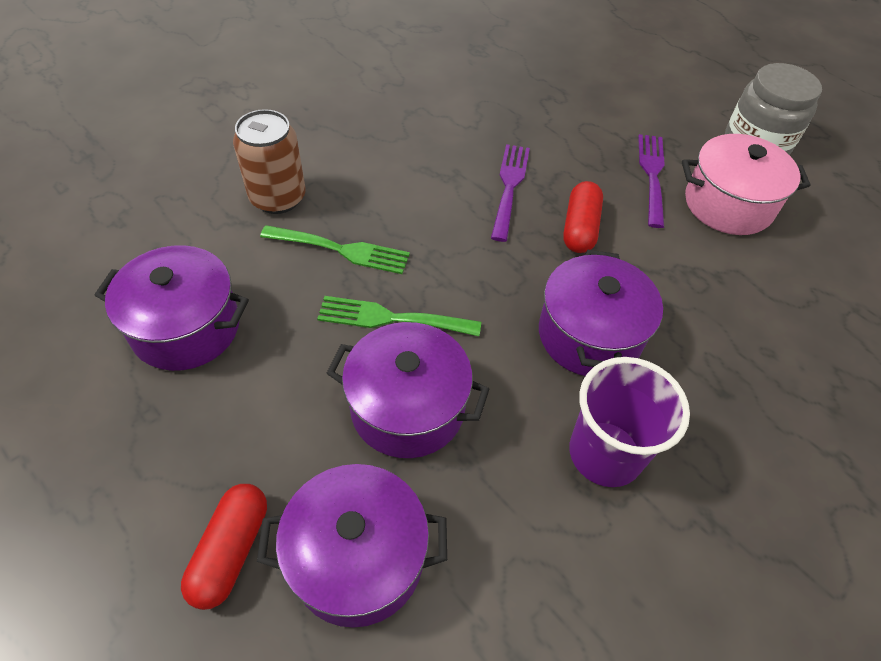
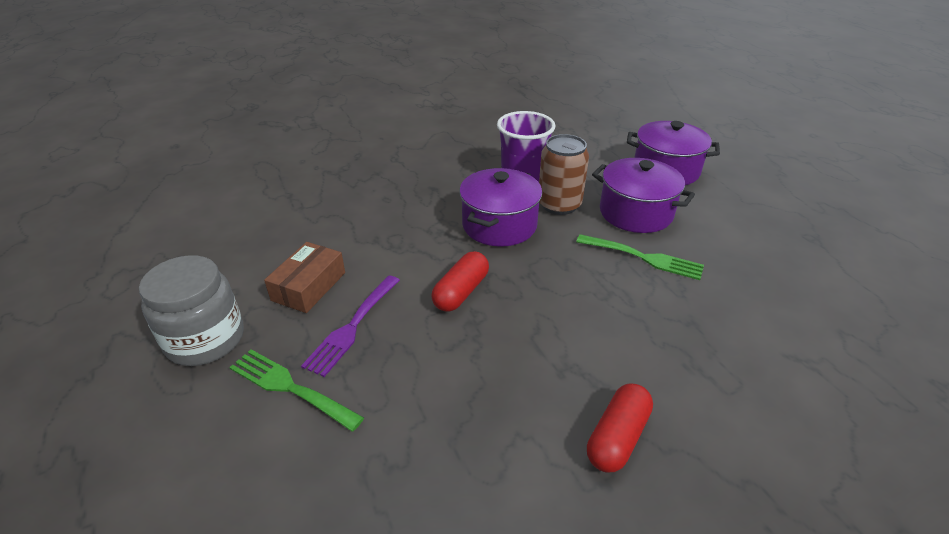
camera: 160 degrees left, 15 degrees down
(186, 327) = (810, 279): purple pot -> none
(231, 551) = (733, 181): red capsule -> red capsule (617, 437)
(278, 198) = (767, 379): brown can -> brown can (559, 205)
(341, 250) = (689, 313): green fork -> green fork (290, 387)
(509, 187) = (508, 343): purple fork -> none
(728, 204) = (309, 286): pink pot -> brown box

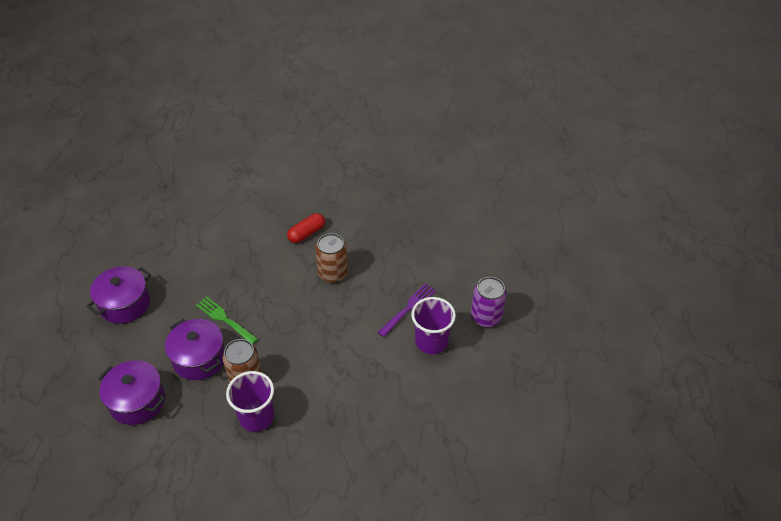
camera: 165 degrees left, 10 degrees up
(205, 340) = (486, 317): grey jar -> purple can
(290, 387) = (440, 282): green fork -> none
(309, 286) = (431, 341): brown box -> purple cup
(461, 292) = (344, 318): red capsule -> none
(499, 225) = (298, 368): purple pot -> purple pot (125, 304)
(514, 360) = (333, 273): none -> brown can

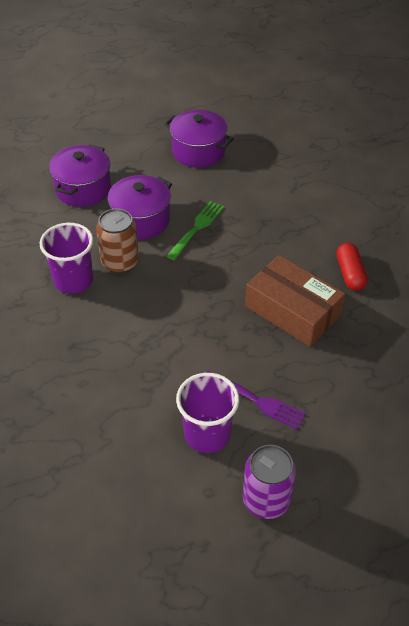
camera: 80 degrees right, 0 degrees up
(306, 233) = (350, 273): red capsule -> red capsule turned 45 degrees clockwise
(333, 273) = (292, 311): brown can -> brown box

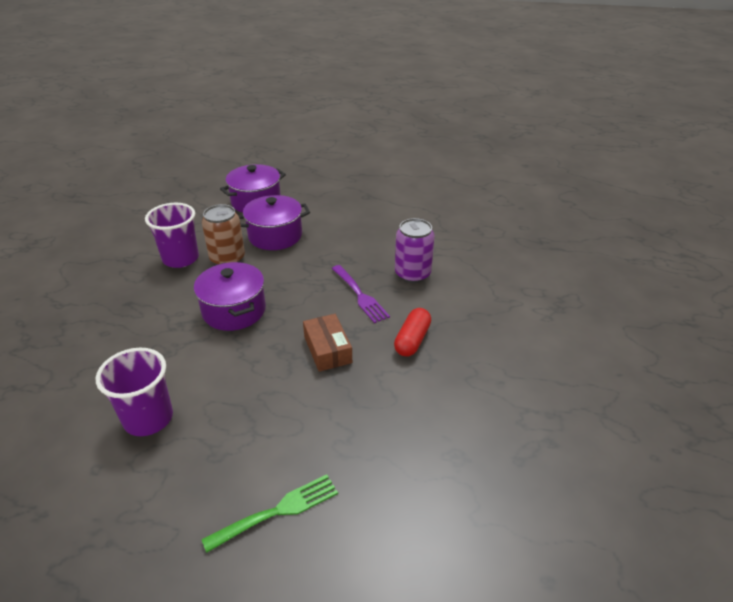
camera: 30 degrees right, 10 degrees down
(197, 228) = (312, 256): green fork -> green fork (277, 511)
(198, 151) = (371, 204): purple pot -> purple pot (234, 310)
(257, 401) = (219, 411): purple fork -> purple fork (360, 295)
(266, 500) = (133, 504): purple can -> purple can (412, 274)
(292, 311) = (327, 349): brown box -> brown box, size x0.61

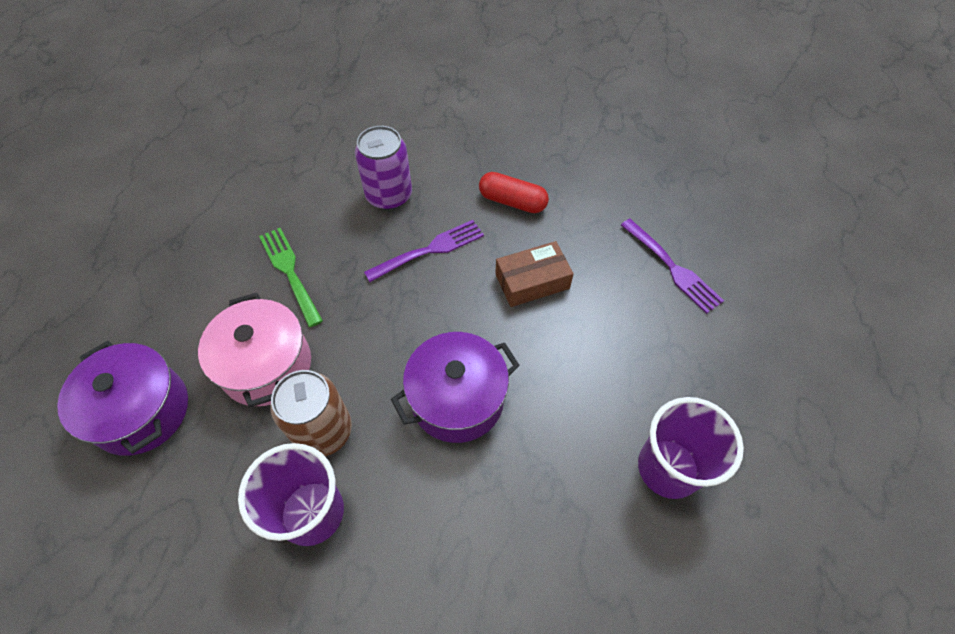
camera: 90 degrees left, 20 degrees up
(275, 236) = (267, 366): purple pot -> pink pot
(277, 511) = (756, 312): green fork -> green fork (290, 272)
(336, 447) = (672, 268): none -> purple fork

